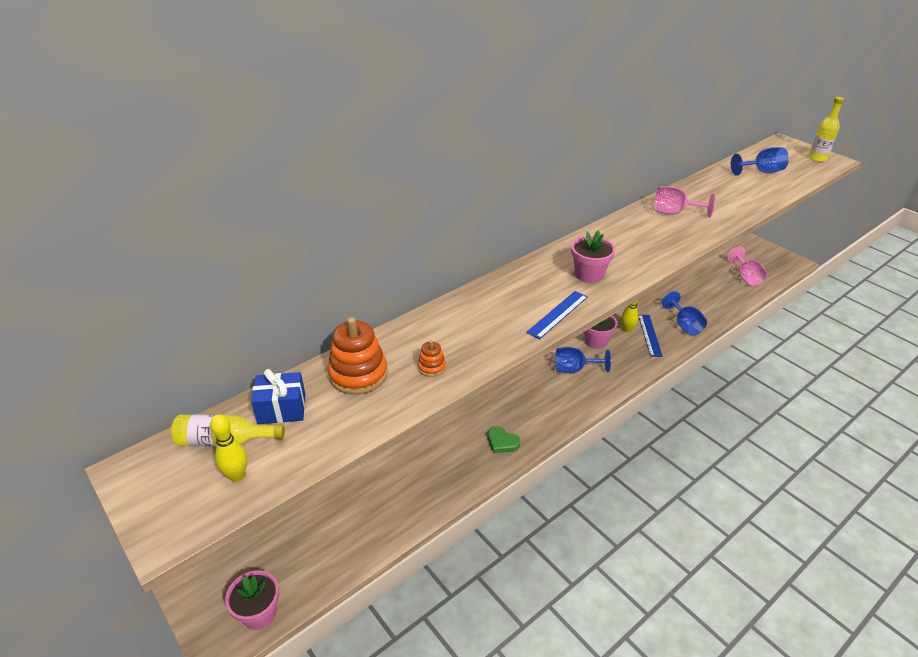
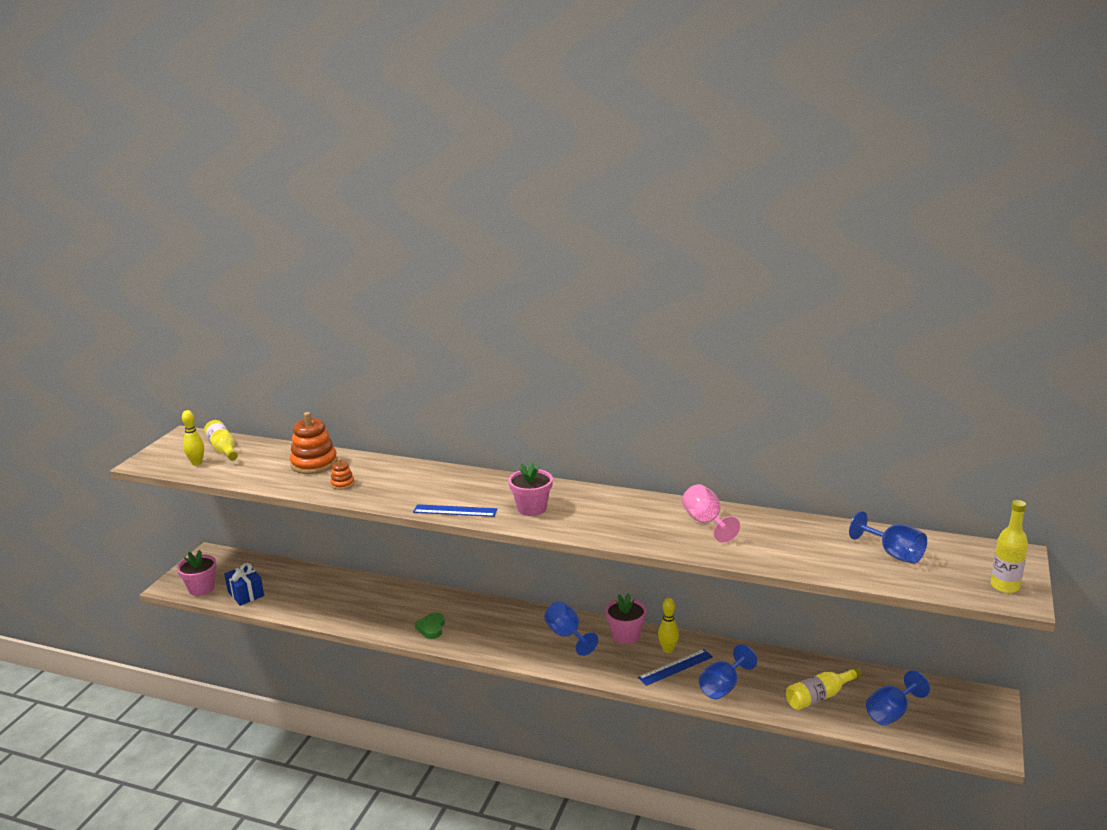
camera: 60 degrees right, 15 degrees down
(282, 409) = (262, 453): blue gift -> blue gift (246, 594)
(716, 294) = (819, 697): none -> yellow bottle
(746, 277) = (891, 713): pink goblet -> blue goblet

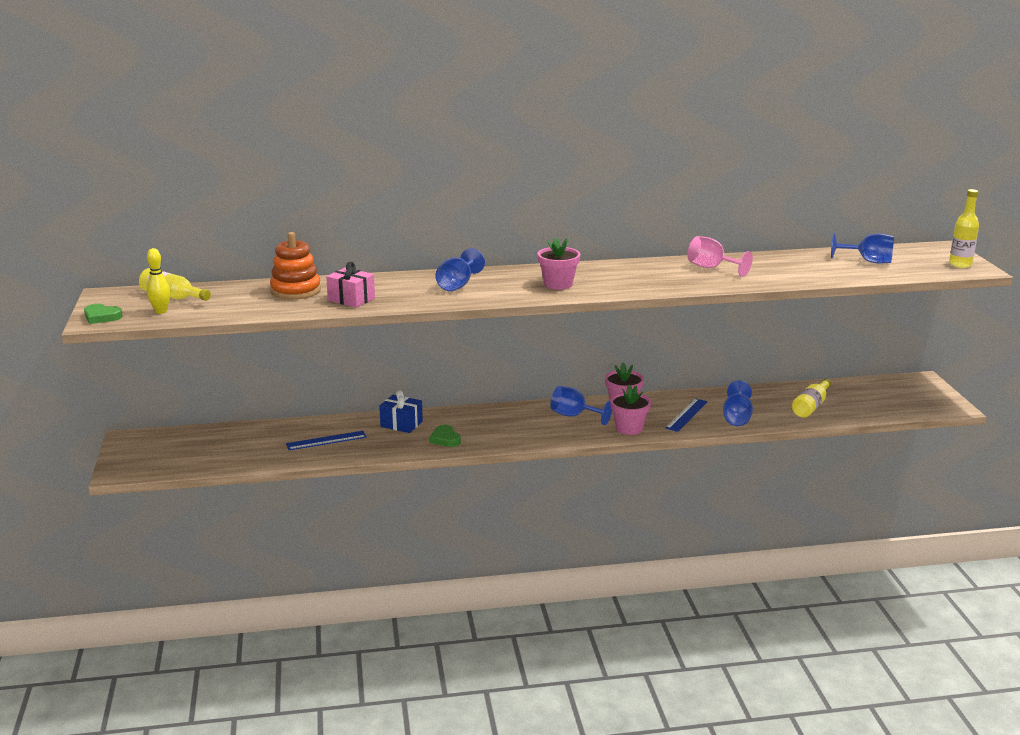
camera: 30 degrees left, 0 degrees up
(153, 459) = (101, 317): none -> green heart
(201, 588) = (159, 466): pink flower pot -> pink flower pot (629, 428)
(246, 594) = (217, 458): blue gift -> blue gift (401, 424)
(342, 484) = (351, 299): orange stacking toy -> pink gift
(455, 510) = (492, 297): blue ruler -> blue ruler (326, 440)
(668, 650) = (667, 405): yellow bowling pin -> none
(891, 713) = (869, 403): blue goblet -> blue goblet (457, 285)

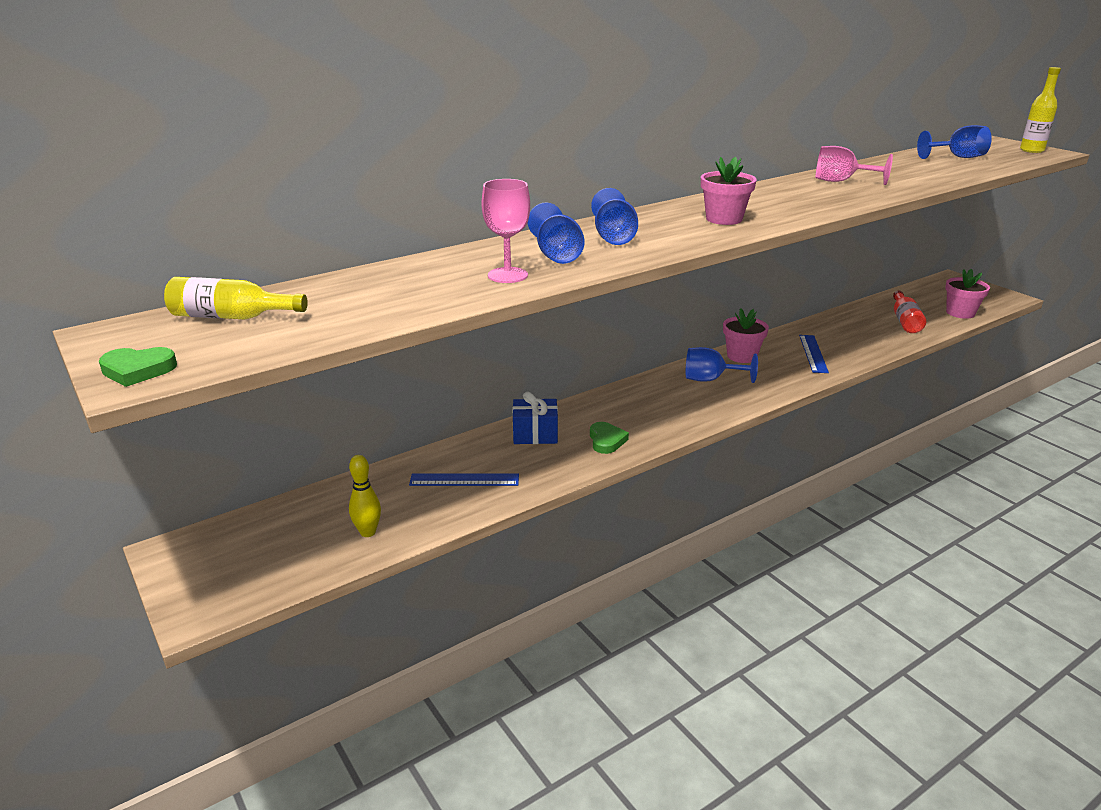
camera: 25 degrees left, 5 degrees up
(161, 311) = (237, 342): yellow bowling pin -> yellow bowling pin (368, 532)
(296, 291) = (413, 277): orange stacking toy -> none
(326, 440) = (464, 480): blue ruler -> blue ruler turned 45 degrees clockwise
(351, 299) = (507, 275): pink gift -> pink goblet
(445, 439) = (606, 440): green heart -> green heart turned 135 degrees counterclockwise
(629, 428) = (779, 380): pink flower pot -> pink flower pot (960, 313)
(737, 418) = (860, 346): blue goblet -> blue goblet (557, 255)
(811, 406) = (905, 321): yellow bottle -> red bottle

